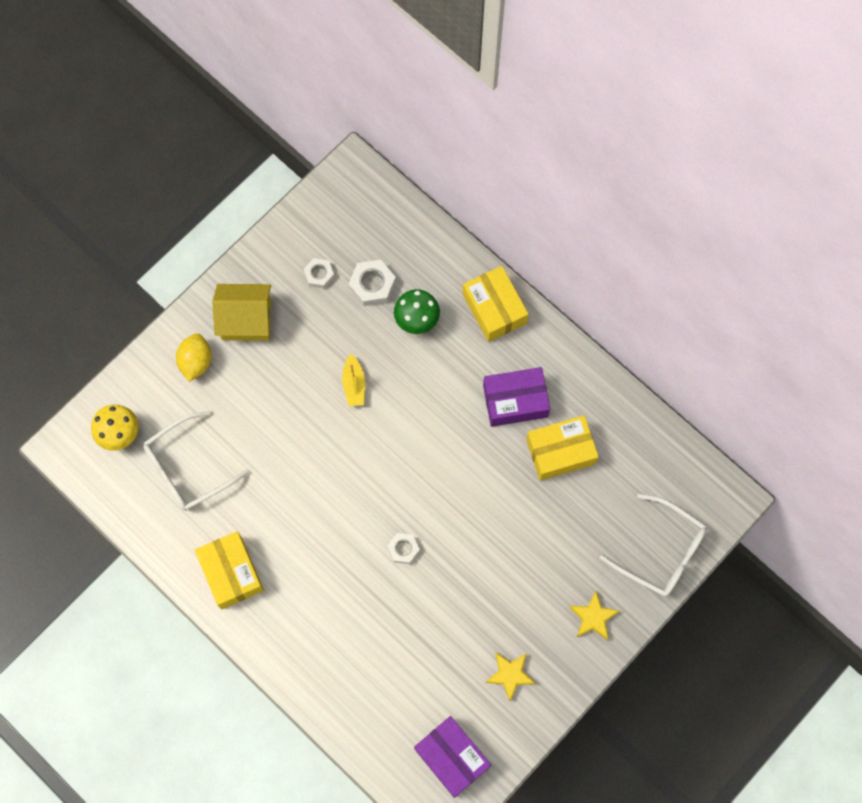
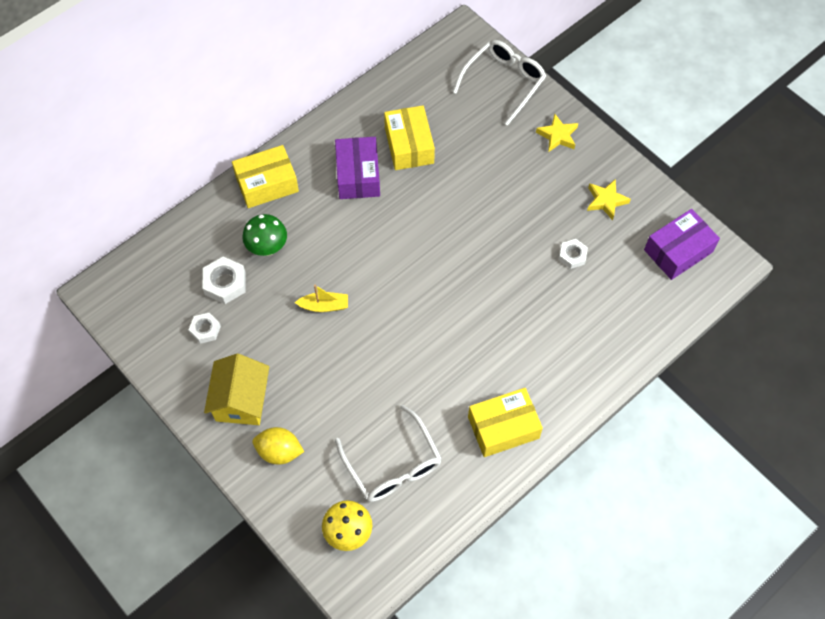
camera: 85 degrees left, 10 degrees down
(403, 549) = (489, 275): white nut -> white nut (572, 256)

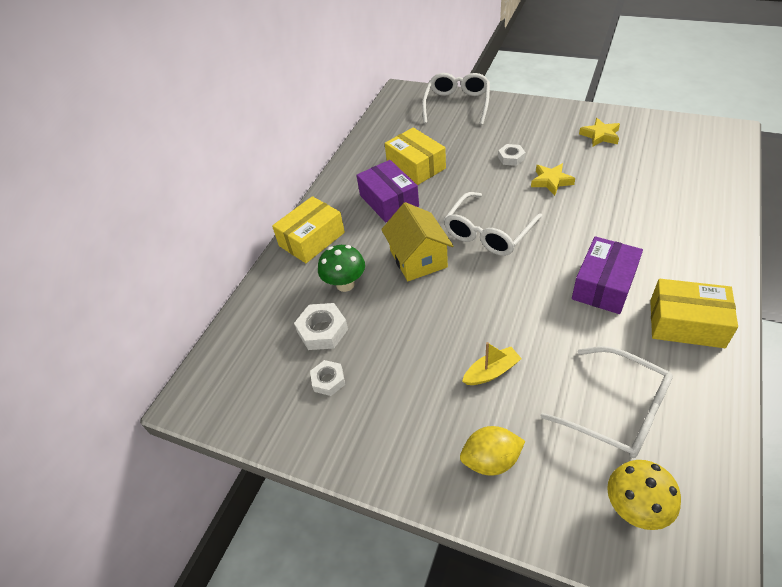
camera: 20 degrees left, 15 degrees down
(241, 400) = (412, 429): yellow house -> yellow house (418, 259)
(324, 306) = (433, 305): yellow boat -> yellow boat (491, 372)
(419, 258) = (488, 232): none -> white glasses
(503, 427) = (686, 323): yellow box -> yellow box turned 60 degrees clockwise
(557, 136) = (525, 116): yellow star -> yellow star (551, 181)
(572, 256) = (611, 177): white nut -> white nut (511, 158)
(678, 251) = (685, 141): purple box -> purple box (604, 285)

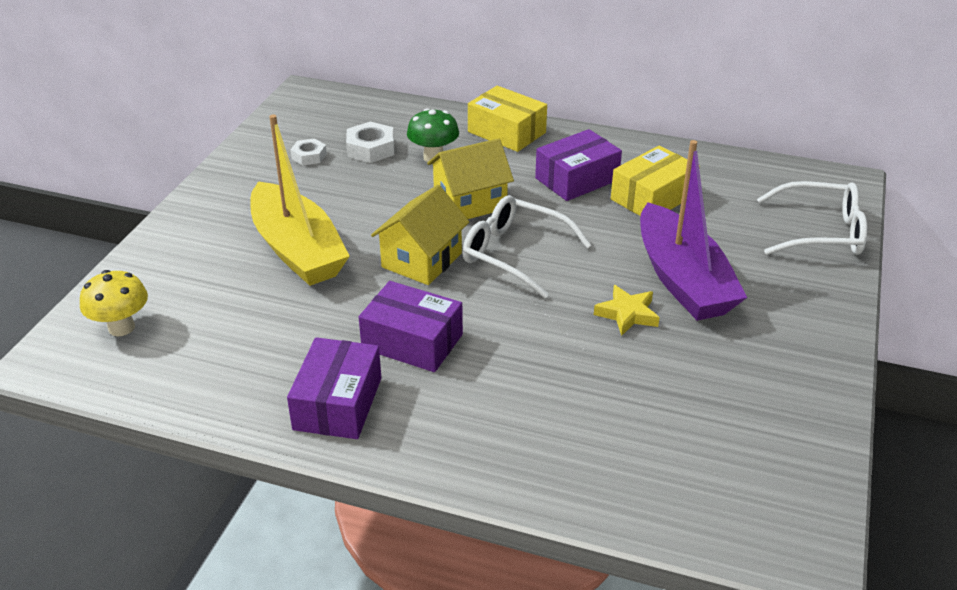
camera: 80 degrees right, 10 degrees down
(491, 372) = (297, 250): yellow boat -> yellow boat, size x2.41
(491, 460) = (197, 246): yellow lemon -> none
(500, 285) = (422, 260): none -> yellow house
(511, 158) = (682, 279): white nut -> purple boat
(600, 135) = (760, 377): yellow star -> none
(616, 410) = (229, 329): white glasses -> none
(686, 323) = (338, 403): yellow box -> purple box

